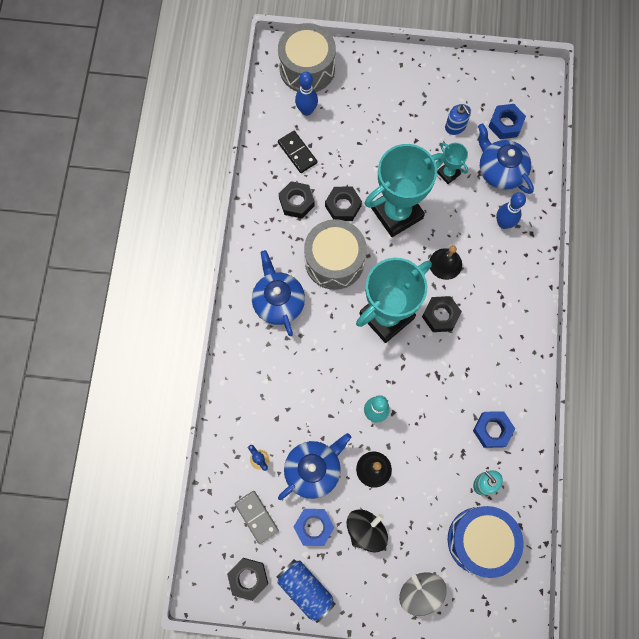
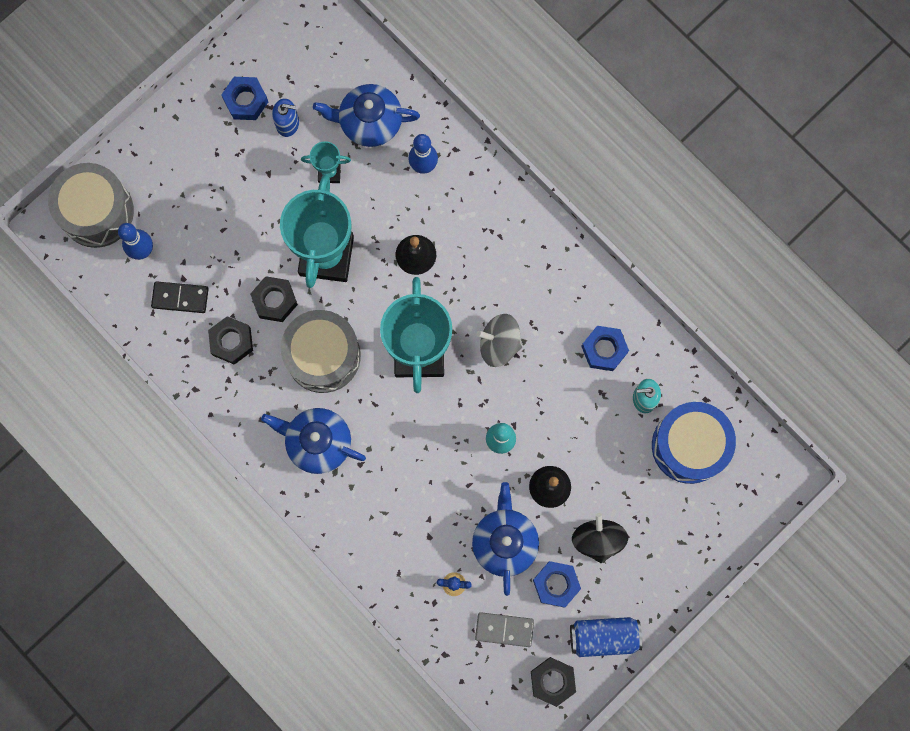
camera: 50 degrees left, 5 degrees up
(420, 592) = (689, 536): grey spinning top -> grey spinning top (499, 344)
(440, 315) = (461, 303): black nut -> none
(505, 124) = (327, 74): blue nut -> blue nut (246, 101)

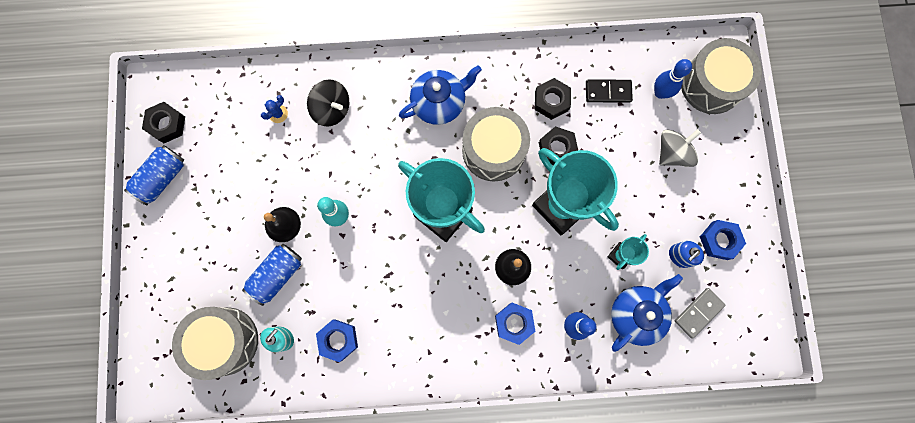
camera: 130 degrees right, 0 degrees up
(180, 298) = (608, 92): black domino -> black domino turned 45 degrees clockwise
(499, 344) = (403, 271): grey spinning top -> grey spinning top (672, 153)
(504, 541) = (275, 166): blue teapot -> none
(504, 629) = (223, 121): grey domino -> grey domino (698, 313)
(556, 584) = (220, 176): blue nut -> blue nut (514, 323)
(597, 451) = (277, 275): none -> blue can
(597, 539) = (222, 226): black spinning top -> black spinning top (332, 109)
(689, 446) = (224, 341): blue drum -> grey drum

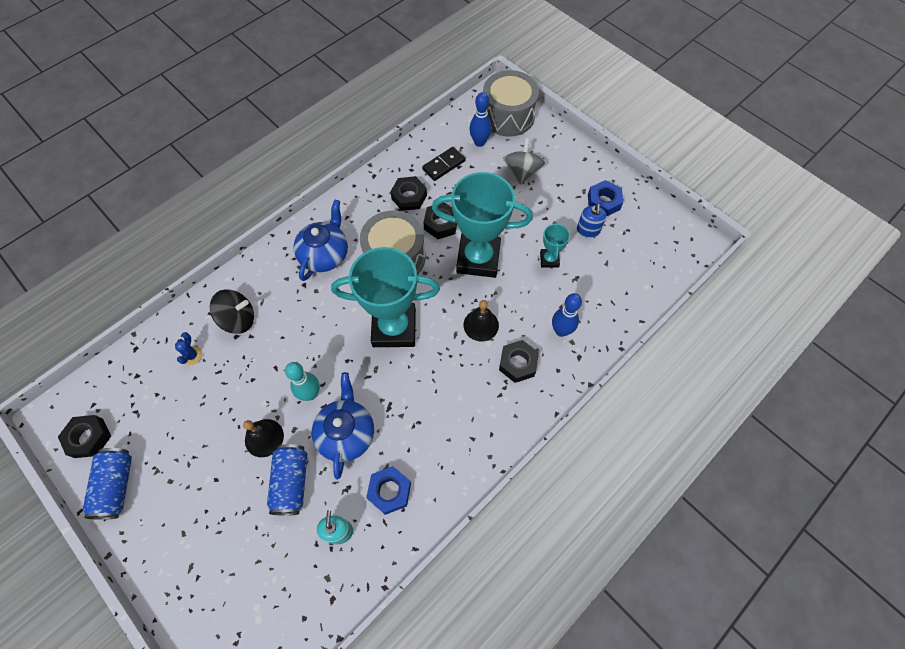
camera: 40 degrees left, 15 degrees down
(224, 341) = (286, 579): grey drum -> none
(514, 323) = (518, 363): blue nut -> black nut
(636, 314) = (596, 288): blue teapot -> blue teapot (346, 433)
(698, 313) = (635, 256): grey domino -> none

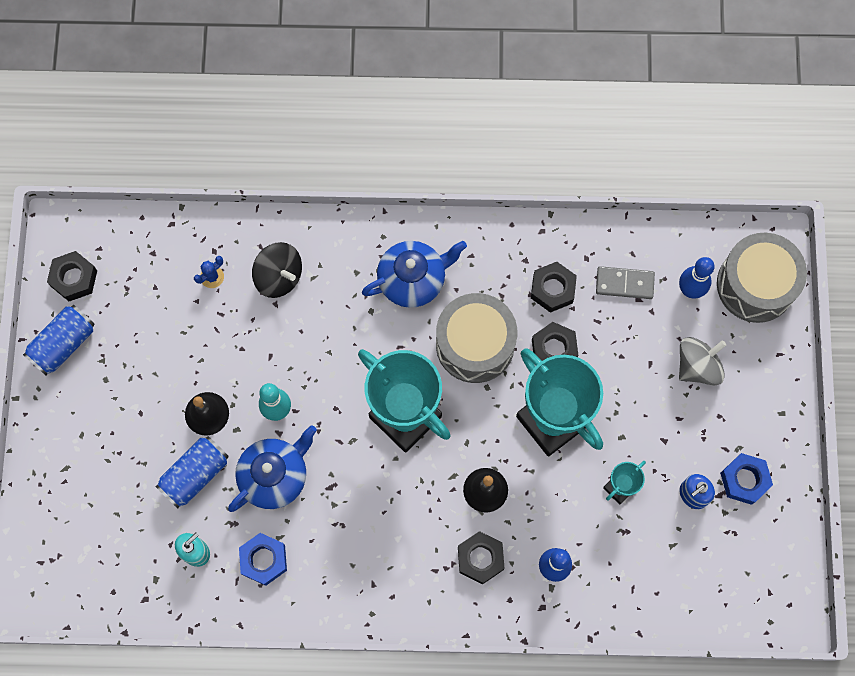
camera: 45 degrees right, 10 degrees up
(443, 165) = (624, 283): black domino -> grey domino

